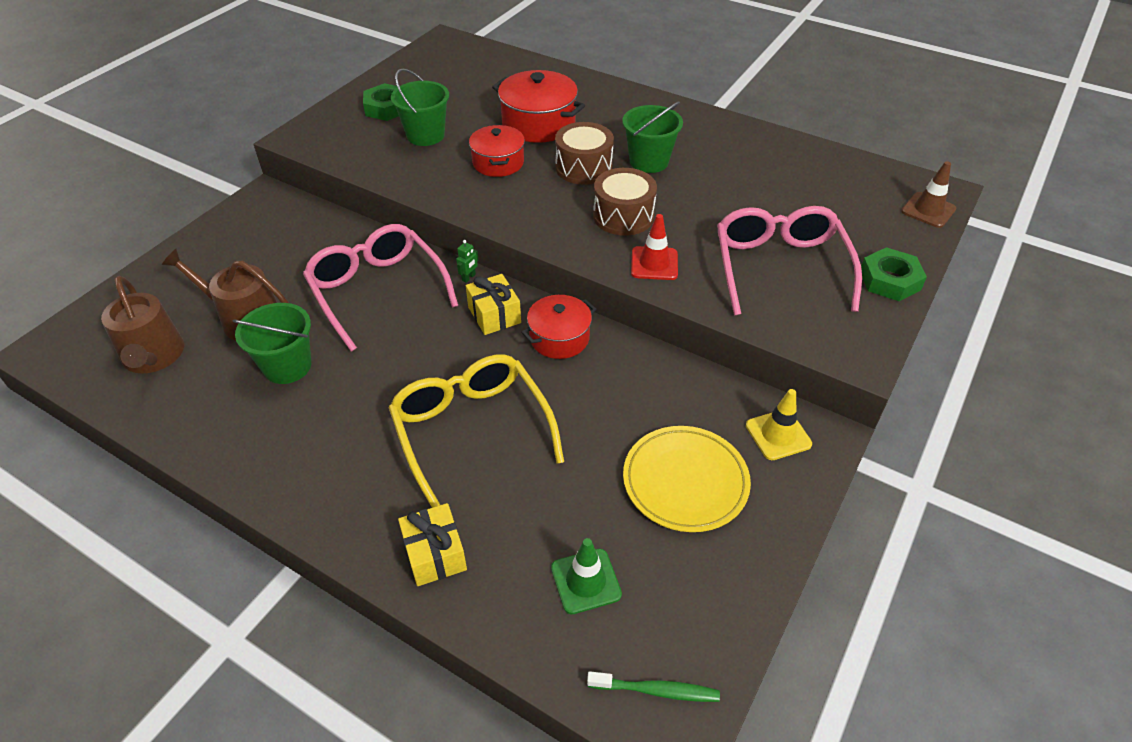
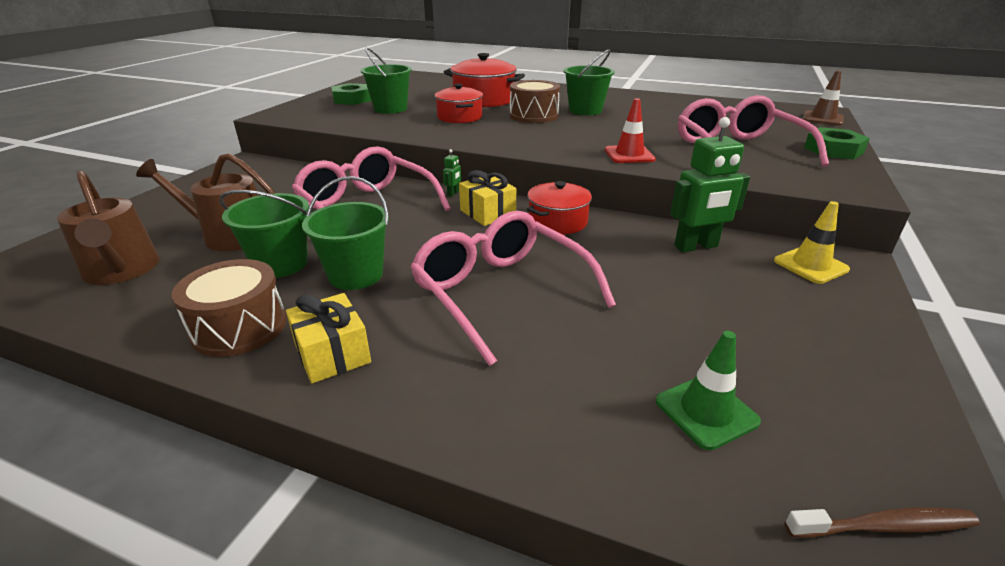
camera: 10 degrees left, 15 degrees down
(350, 390) = (356, 275): none -> green bucket
(435, 554) = (504, 408): yellow gift -> yellow gift (332, 354)
(471, 430) = (500, 292): yellow glasses -> pink glasses
(623, 216) = (583, 134): brown drum -> brown drum (239, 327)
(656, 690) = (884, 526): green toothbrush -> brown toothbrush
(680, 393) = (696, 246): none -> green robot
(685, 481) = (750, 308): yellow plate -> none

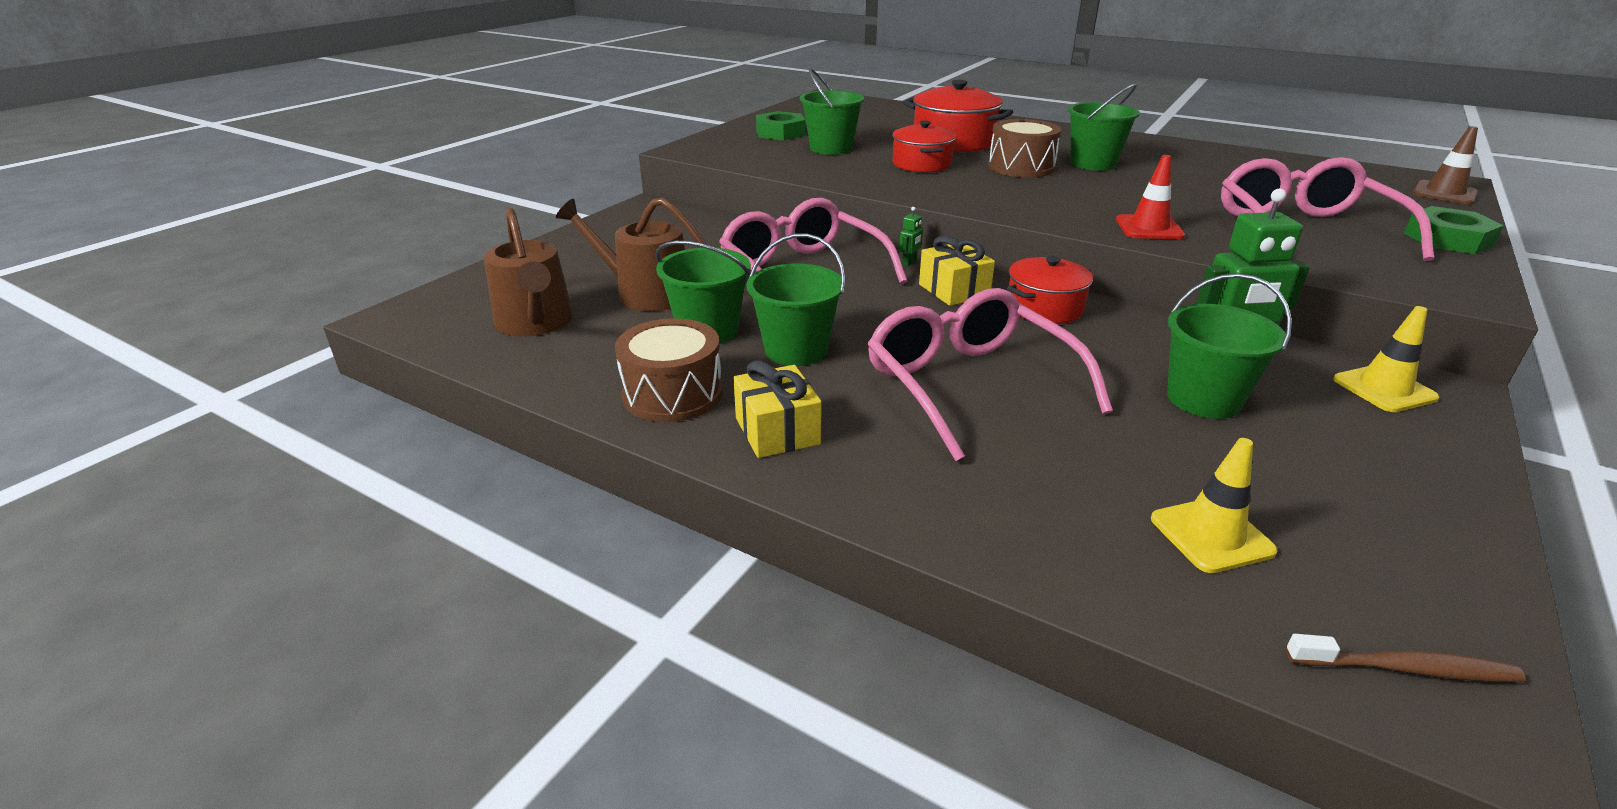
camera: 10 degrees right, 0 degrees up
(683, 287) = (1203, 399): none -> green bucket
(706, 411) = (1211, 535): green traffic cone -> yellow traffic cone

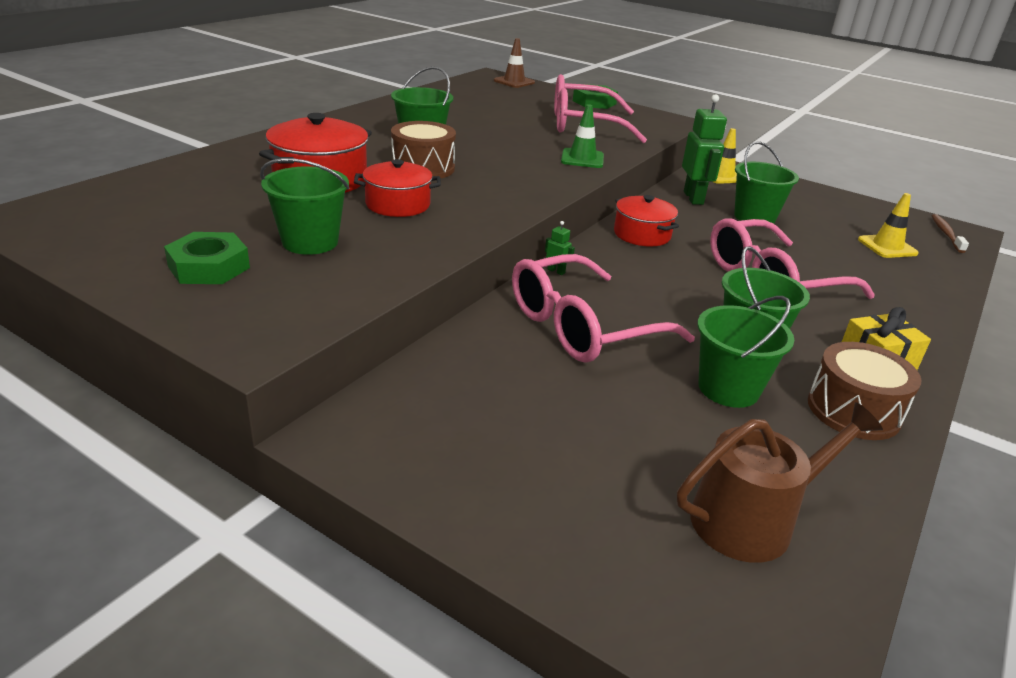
camera: 90 degrees left, 0 degrees up
(645, 293) = (650, 432): brown watering can -> none
(953, 290) = (615, 261): yellow gift -> none
(1149, 228) = (582, 159): red traffic cone -> green traffic cone

